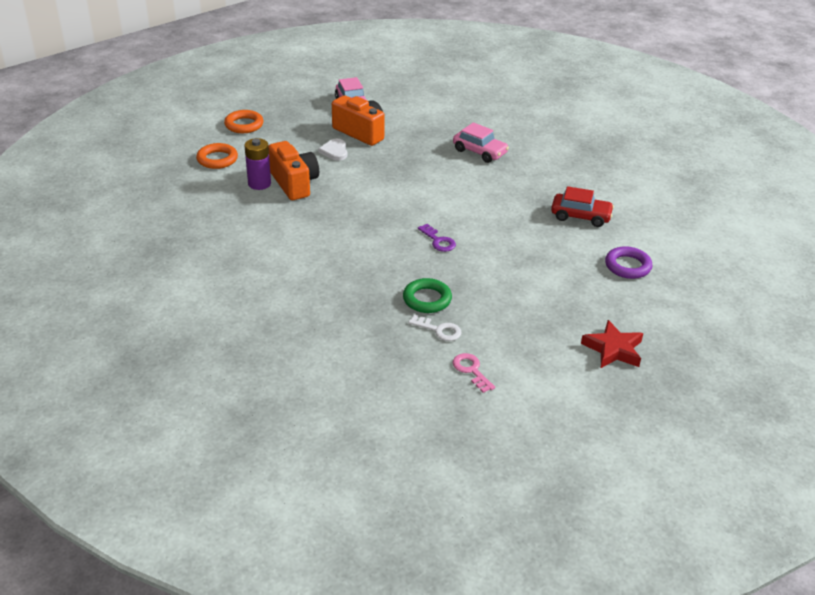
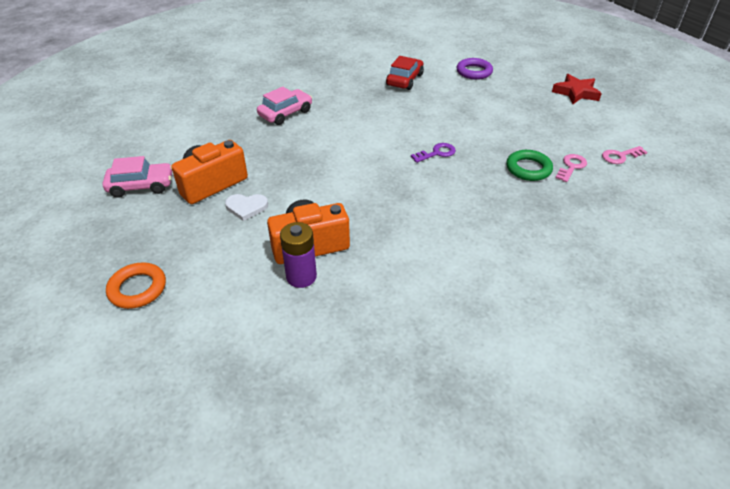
camera: 80 degrees left, 5 degrees up
(217, 159) = (223, 320): orange ring -> none
(439, 330) = (571, 166): white key -> pink key

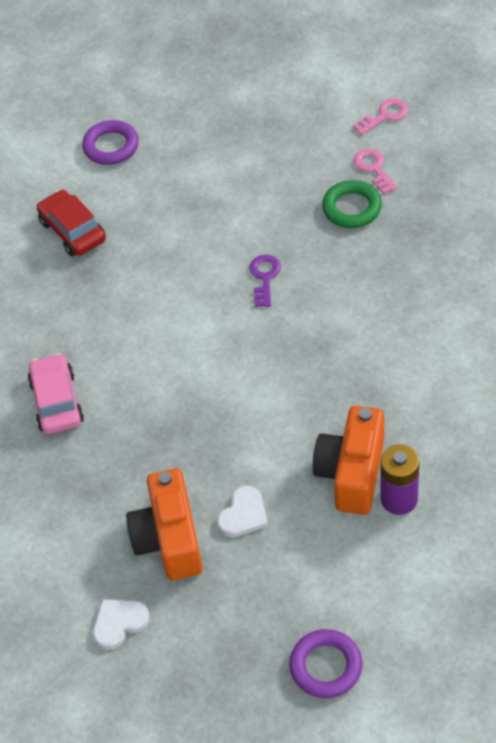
camera: 55 degrees left, 10 degrees up
(137, 289) = (326, 666): orange ring -> purple ring
(141, 186) = (119, 623): pink car -> white heart
(576, 93) = (238, 75): red star -> none
(620, 156) = (384, 115): pink key -> pink key turned 135 degrees counterclockwise

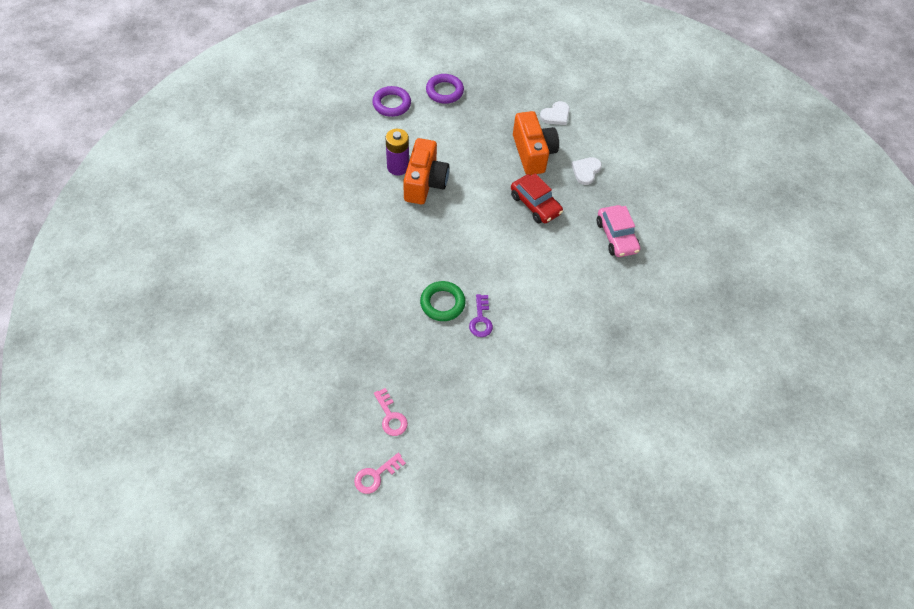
camera: 170 degrees right, 5 degrees up
(72, 231) = (634, 370): red car -> red car (535, 204)
(111, 146) = (618, 457): purple ring -> purple ring (391, 104)
(243, 514) = (490, 164): white heart -> white heart (586, 171)
(352, 208) = (412, 377): green ring -> green ring (442, 303)

